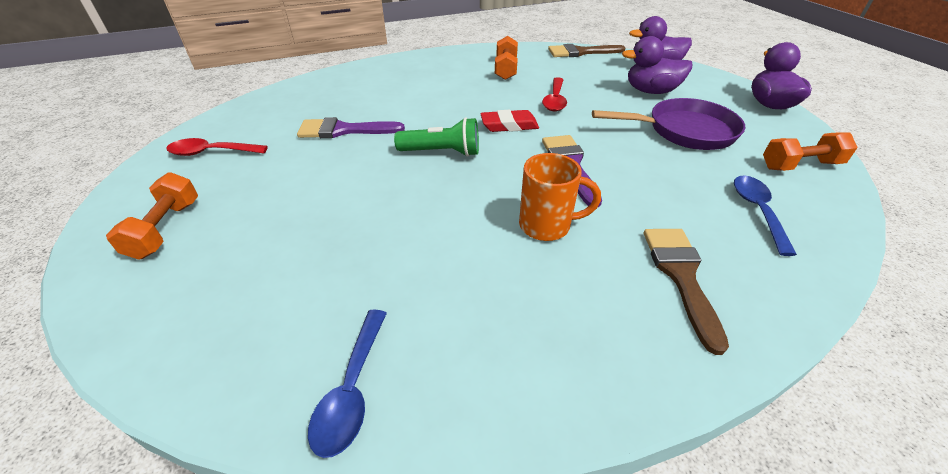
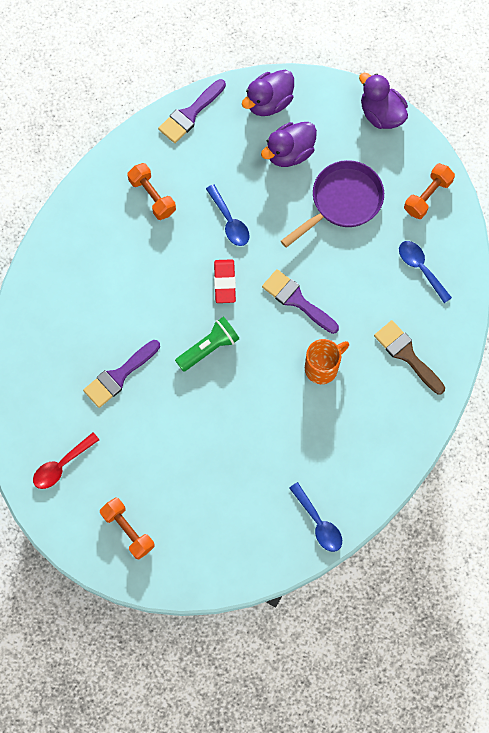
camera: 40 degrees left, 30 degrees up
(509, 125) = (224, 282): red eraser -> red eraser turned 45 degrees counterclockwise
(555, 100) = (229, 221): red spoon -> blue spoon
(581, 52) = (190, 114): brown brush -> purple brush

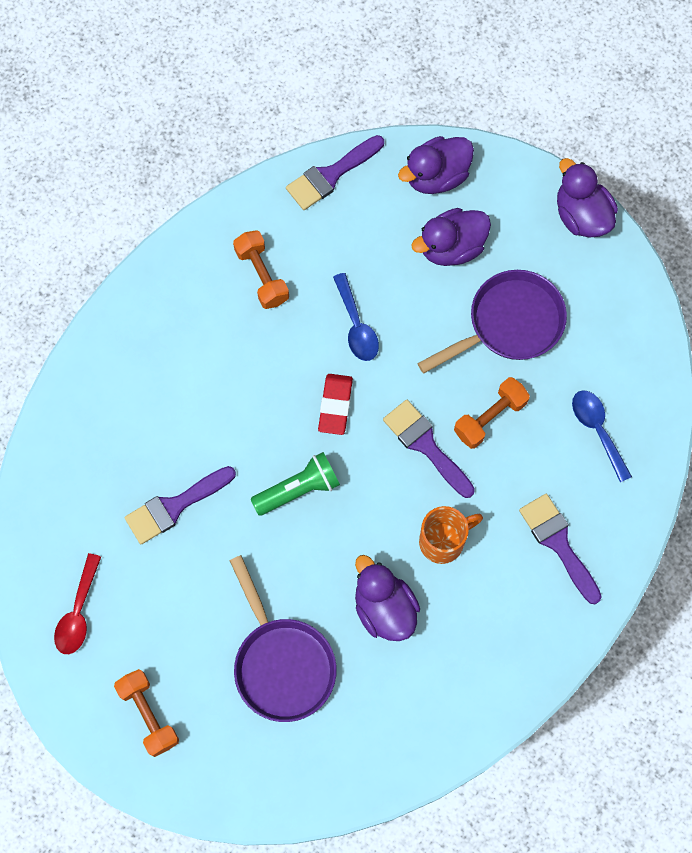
camera: 10 degrees right, 0 degrees up
(61, 465) = (78, 612): red spoon -> red spoon turned 45 degrees counterclockwise
(220, 476) = (282, 664): none -> purple pan
(288, 423) = (384, 608): none -> purple duck
(318, 523) = (400, 749): blue spoon -> none
(407, 354) = (558, 543): brown brush -> purple brush
(427, 196) = (623, 335): orange dumbbell -> orange dumbbell (490, 417)

